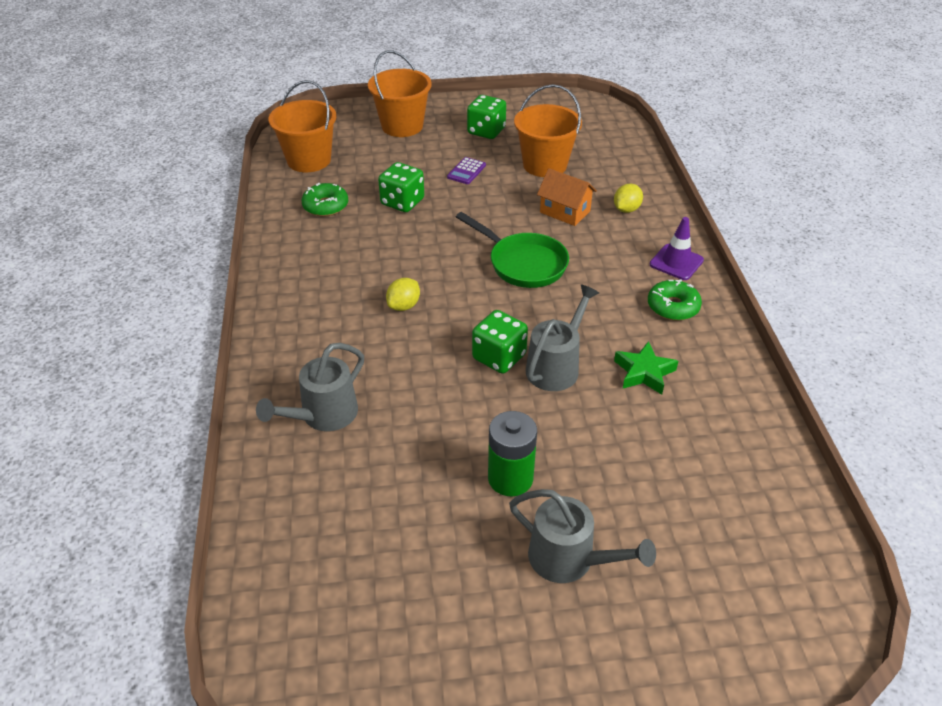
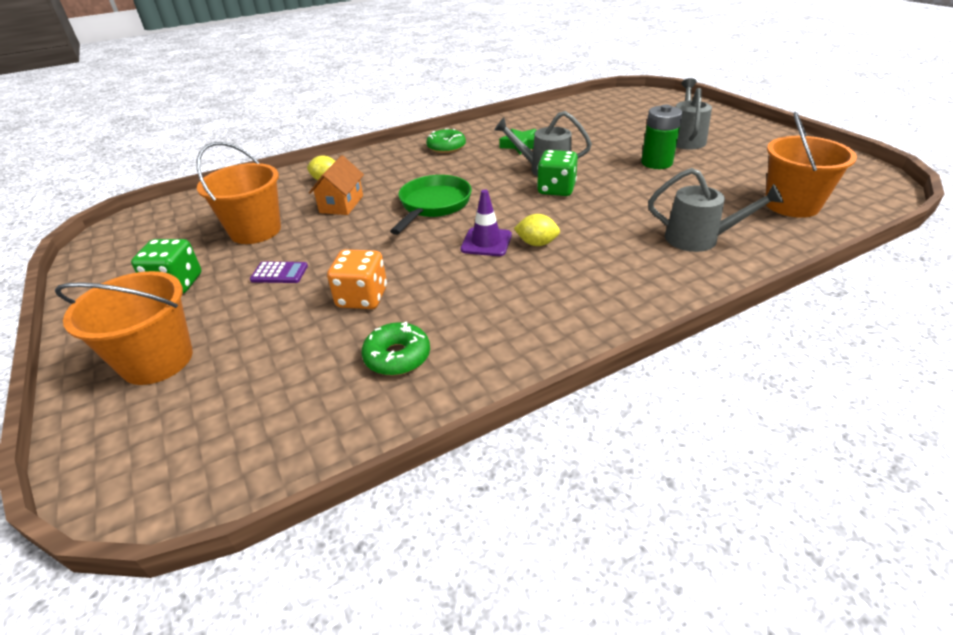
camera: 110 degrees left, 5 degrees down
(309, 160) = (276, 426): orange bucket -> orange bucket (792, 205)
(402, 202) = (362, 298): green dice -> orange dice
(676, 262) = (392, 153): purple traffic cone -> purple traffic cone (486, 242)

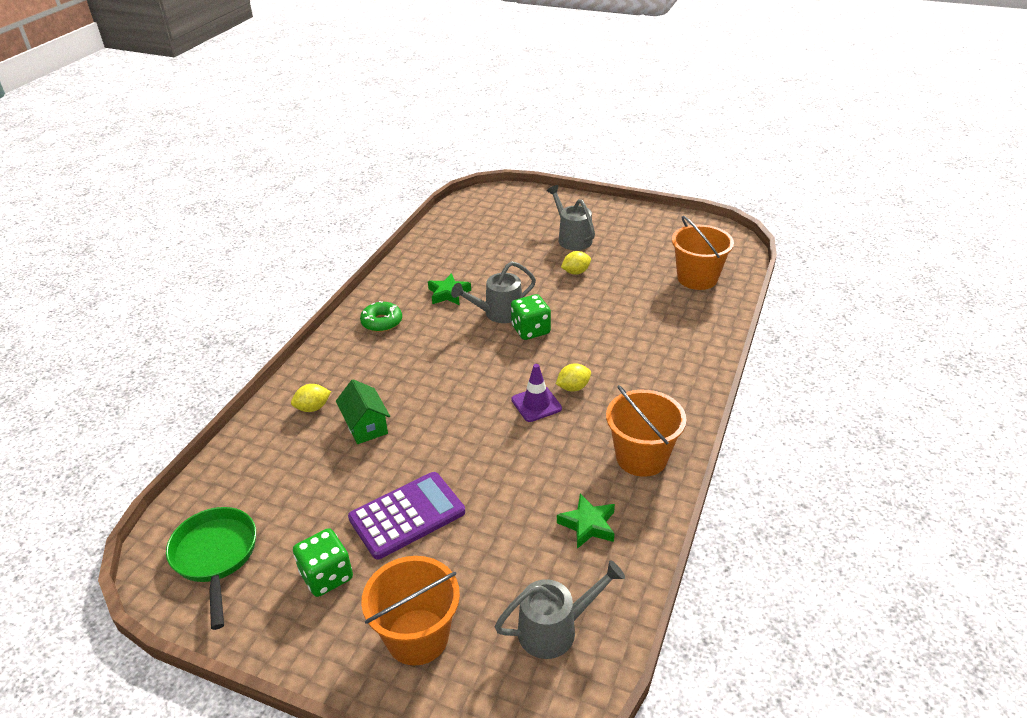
camera: 40 degrees left, 0 degrees up
(255, 231) = (321, 491): orange bucket -> orange bucket (641, 457)
(279, 273) = (407, 515): purple calculator -> purple calculator, size x2.09
(341, 204) = (366, 426): orange house -> green house
(362, 298) = (505, 498): orange dice -> none
(397, 356) = (588, 525): green donut -> green star
(433, 205) = (451, 390): green pan -> green pan (215, 557)
(656, 163) = (576, 272): green battery -> yellow lemon
(699, 239) = (671, 333): grey watering can -> grey watering can (555, 629)

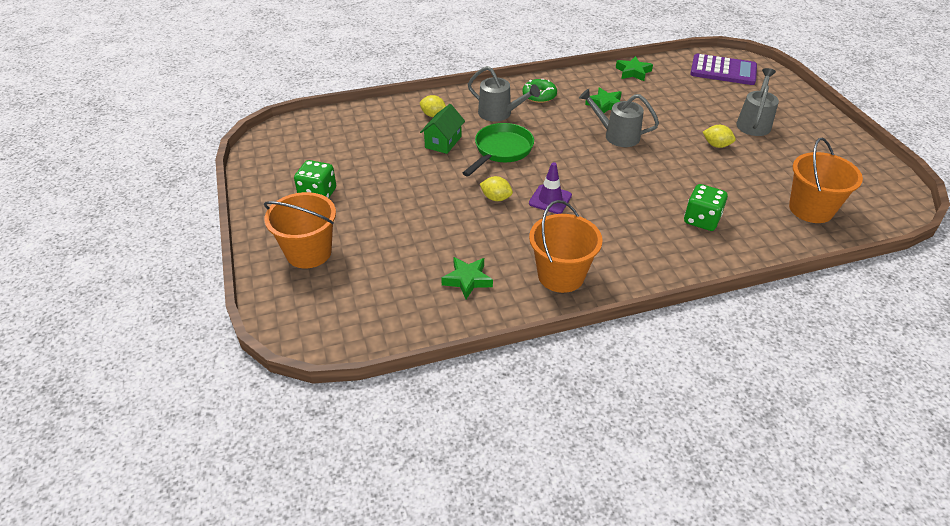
camera: 50 degrees right, 5 degrees up
(215, 557) = (293, 149): green pan -> green pan (501, 151)
(407, 515) = (391, 198): purple calculator -> purple calculator (723, 71)
(425, 251) = (633, 72): none -> green star
(530, 330) = (620, 158): green dice -> green dice (701, 220)
(555, 629) = (367, 308): grey watering can -> grey watering can (499, 113)
(573, 387) = (589, 208): yellow lemon -> yellow lemon (496, 198)

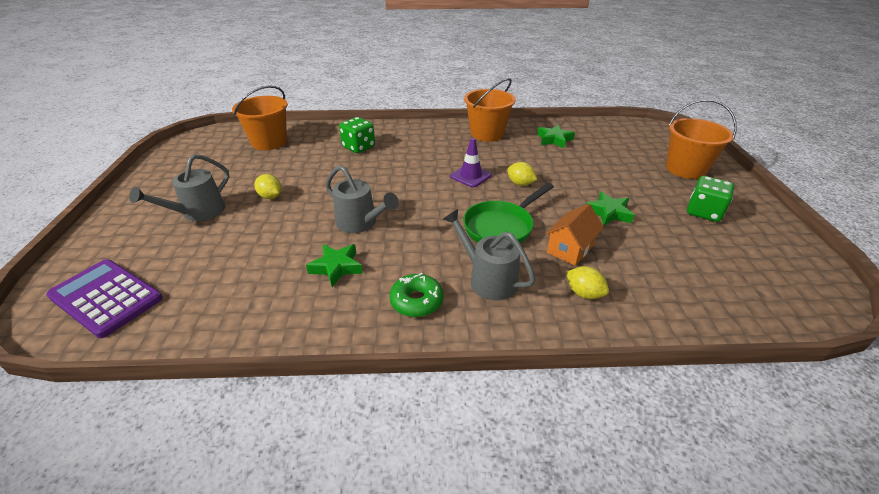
camera: 165 degrees left, 5 degrees down
(443, 142) = (570, 249): green house -> orange house
(633, 72) = (237, 323): green star -> green star (608, 213)

